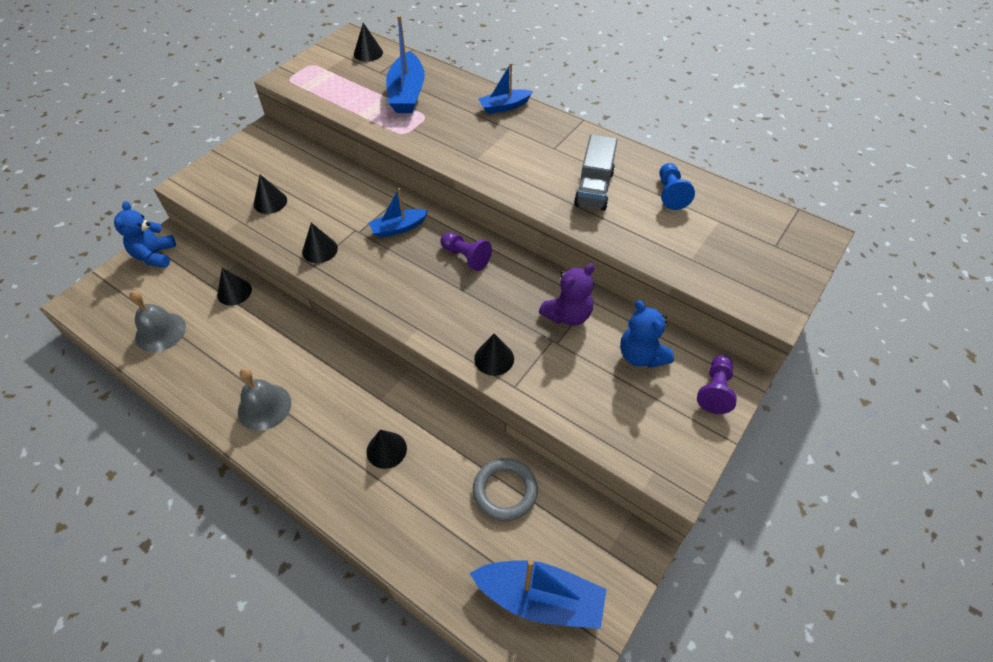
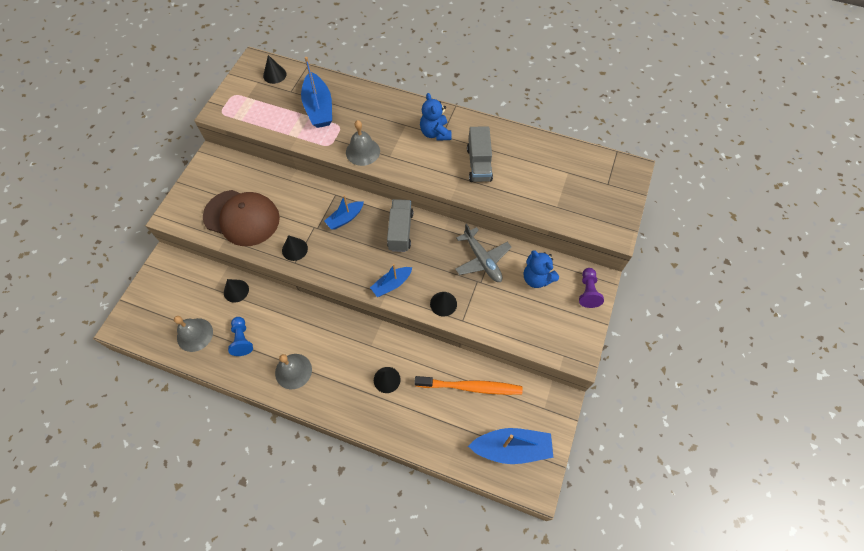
camera: 15 degrees left, 10 degrees up
(155, 256) = (163, 275): blue teddy bear -> blue teddy bear (435, 133)
(270, 202) = (242, 218): black cone -> brown cap
(443, 147) = (363, 151): none -> grey bell
(466, 257) = (400, 231): purple pawn -> grey truck
(504, 106) = (395, 105): blue boat -> blue boat (392, 284)
(505, 491) = (471, 387): grey ring -> orange toothbrush
(567, 315) = (482, 260): purple teddy bear -> grey plane
(670, 194) = (531, 157): blue pawn -> blue pawn (242, 339)

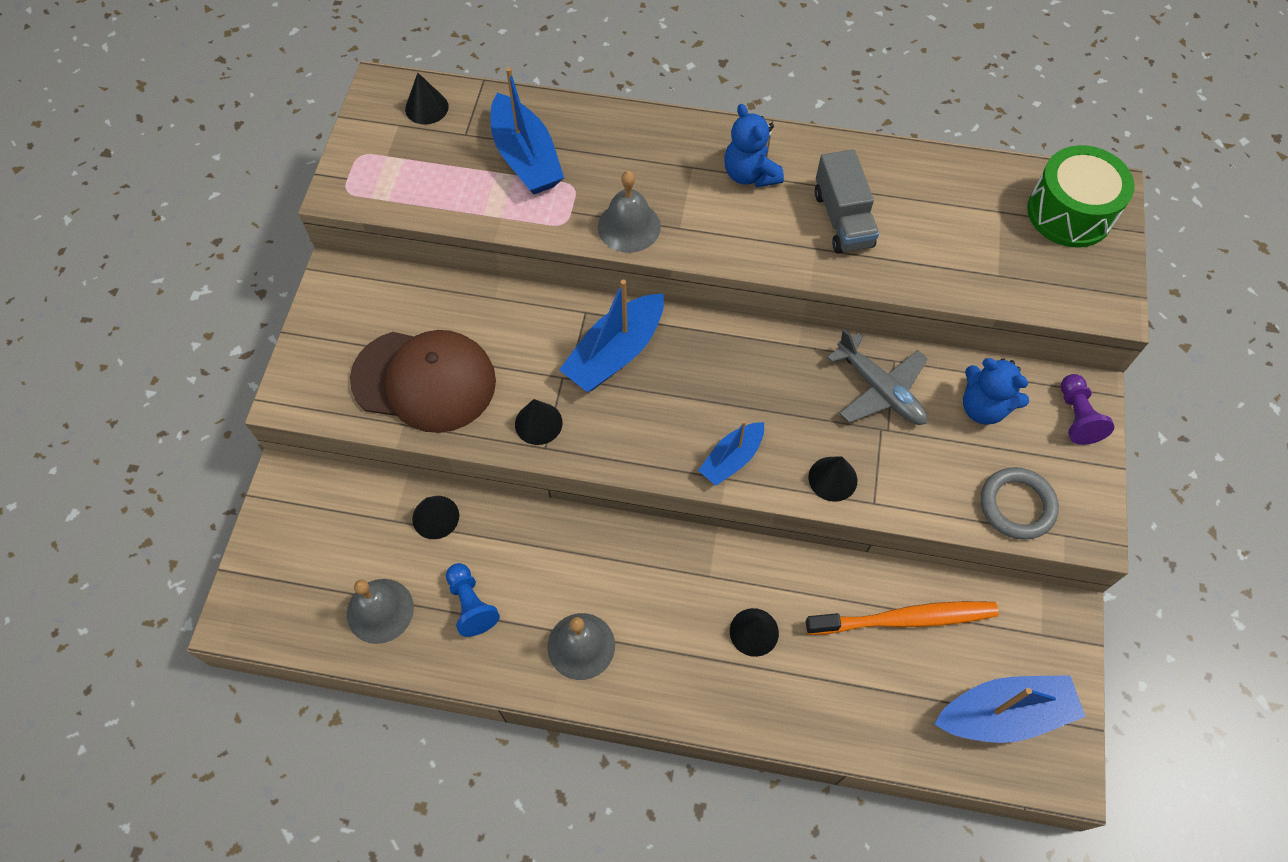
camera: 10 degrees left, 0 degrees up
(345, 218) = (615, 353): blue boat -> blue boat, size x1.65
(400, 231) = (721, 361): grey truck -> none
(541, 335) = (1017, 505): none -> grey ring
(606, 178) = (1069, 213): none -> green drum

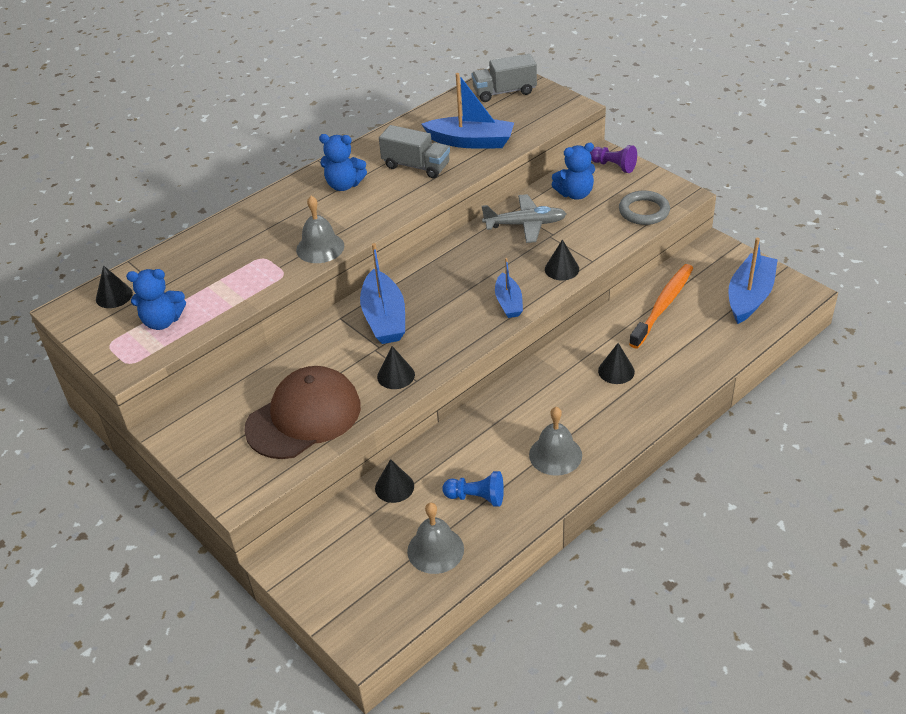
camera: 50 degrees left, 20 degrees down
(420, 173) = (162, 321): none -> blue teddy bear
(526, 158) = (214, 268): blue boat -> blue boat (471, 141)
(1069, 213) = (504, 92): green drum -> grey truck

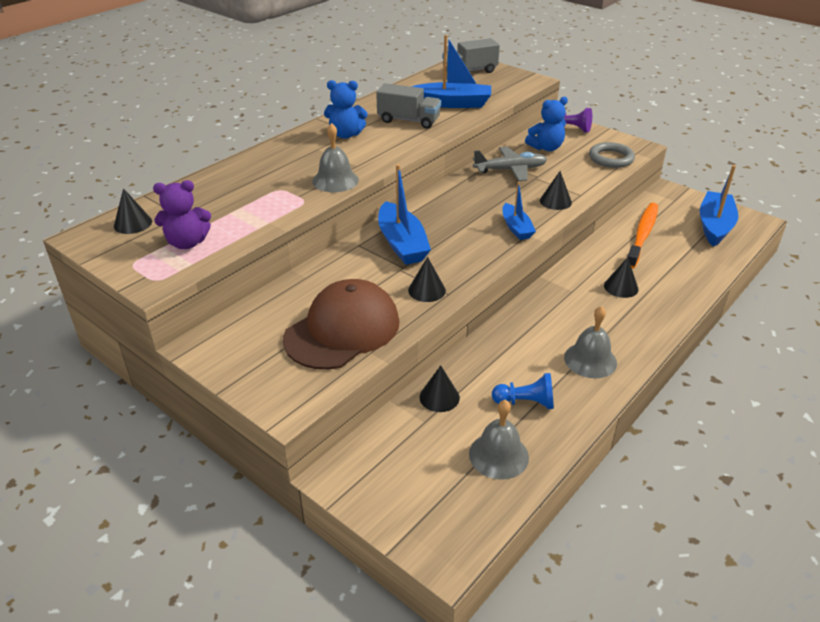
camera: 10 degrees left, 5 degrees down
(162, 321) = (187, 243): blue teddy bear -> purple teddy bear

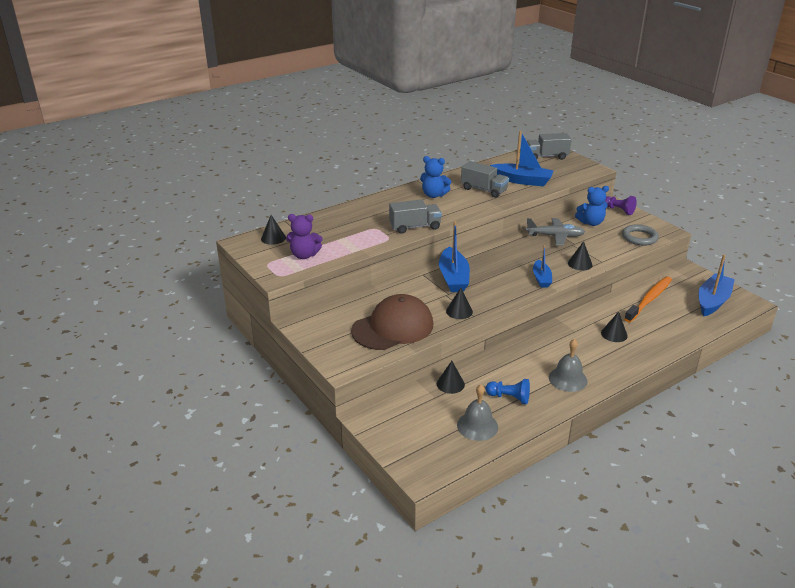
camera: 15 degrees right, 5 degrees down
(335, 180) = (415, 227): grey bell -> grey truck

